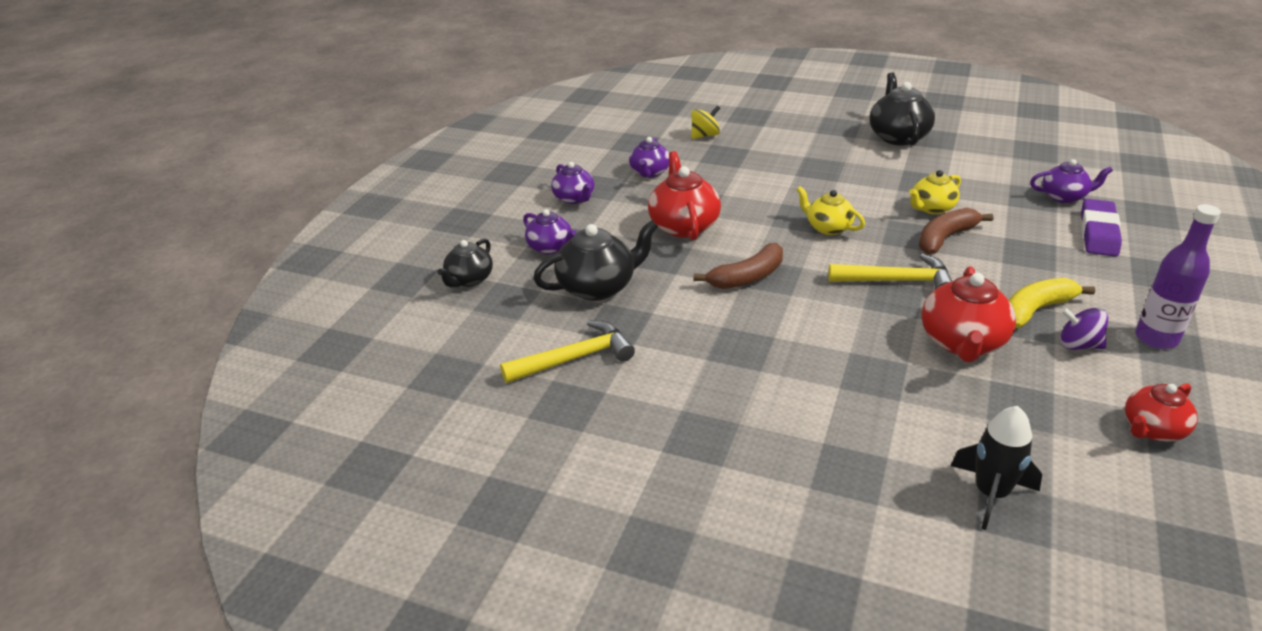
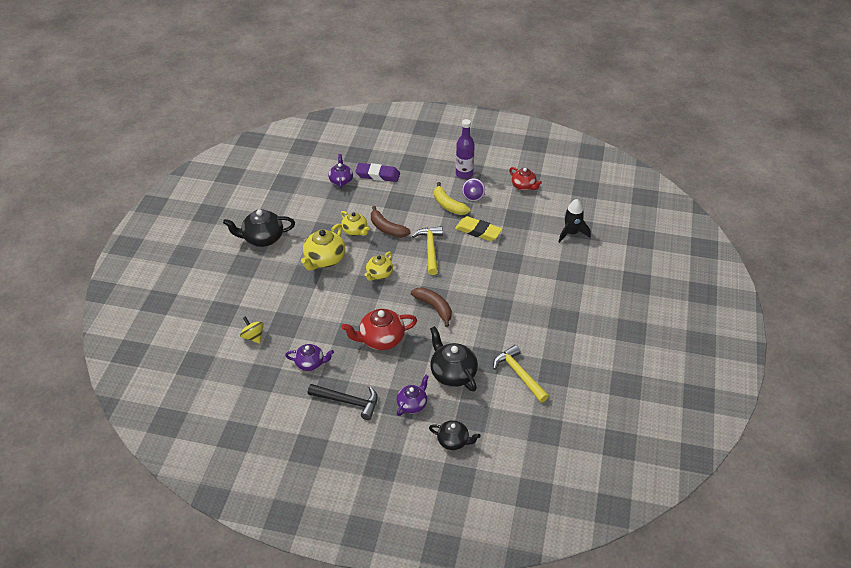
camera: 100 degrees left, 10 degrees up
(574, 198) = (348, 402): purple teapot -> black hammer
(857, 182) = (324, 259): none -> yellow teapot
(962, 343) = (478, 231): red teapot -> yellow eraser

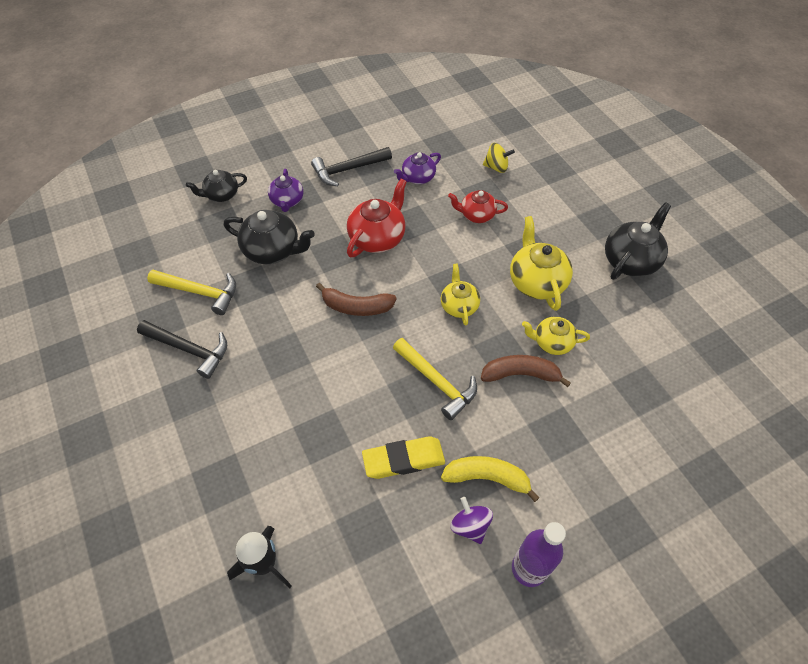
camera: 140 degrees right, 10 degrees up
(341, 180) = (667, 408): purple teapot -> none
(378, 175) = (638, 458): purple eraser -> none
(524, 186) = (413, 620): red teapot -> red teapot (476, 215)
(548, 343) = (189, 349): none -> black hammer

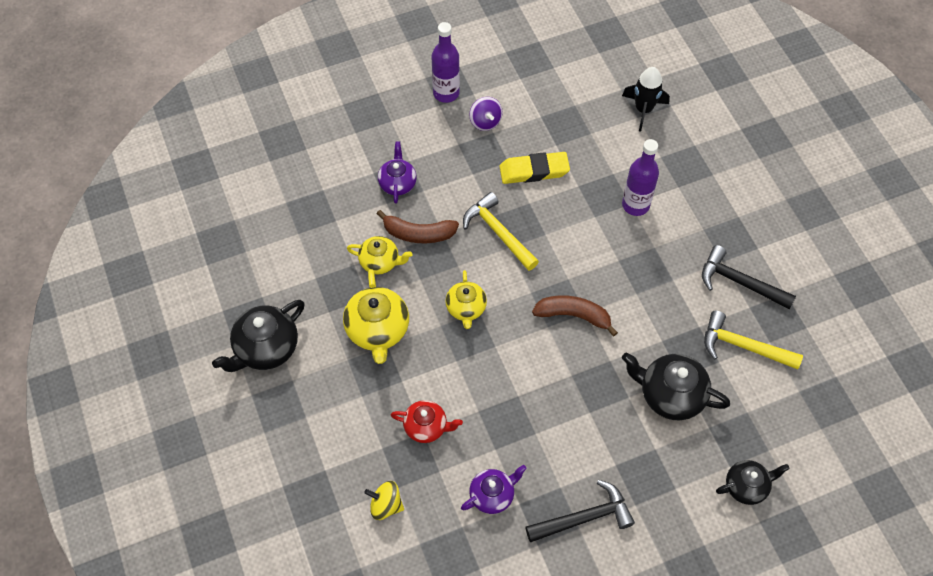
camera: 175 degrees left, 5 degrees up
(287, 201) = (660, 469): purple teapot -> purple teapot (397, 183)
(287, 425) = (635, 205): none -> purple bottle
(377, 238) = (548, 403): red teapot -> none
(487, 478) = (466, 152): yellow banana -> none

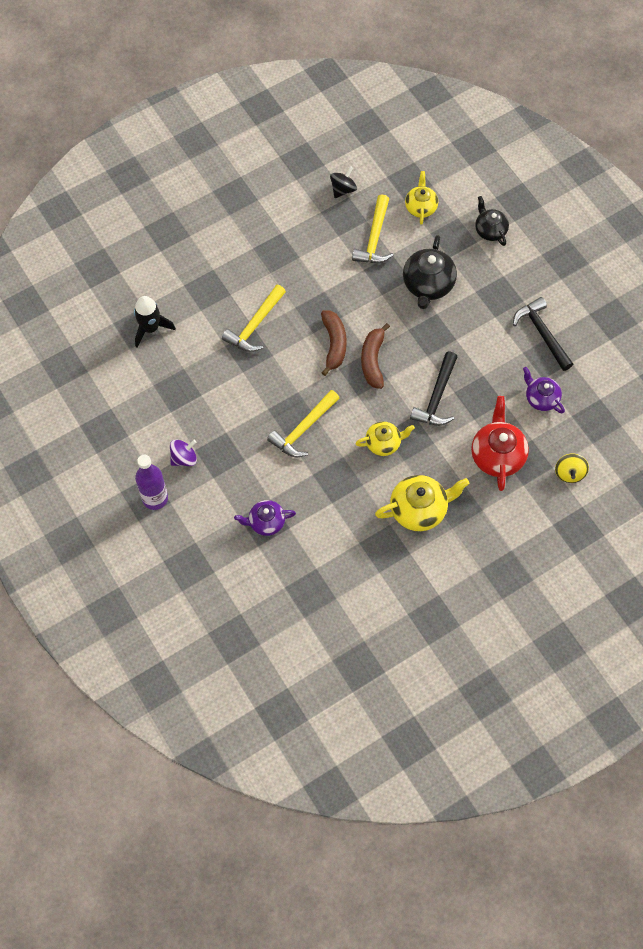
camera: 100 degrees left, 5 degrees up
(266, 348) = (457, 597): black teapot -> none
(380, 262) = (352, 521): yellow teapot -> yellow teapot (420, 207)
(418, 233) = (317, 494): brown banana -> brown banana (334, 344)
(426, 427) = (497, 455): red teapot -> red teapot, size x1.58
(534, 171) = (233, 409): yellow eraser -> none
(635, 205) = (255, 325): purple bottle -> yellow hammer
(740, 282) = (317, 243): black hammer -> black hammer (437, 397)
(817, 323) = (343, 189): none -> black spinning top

